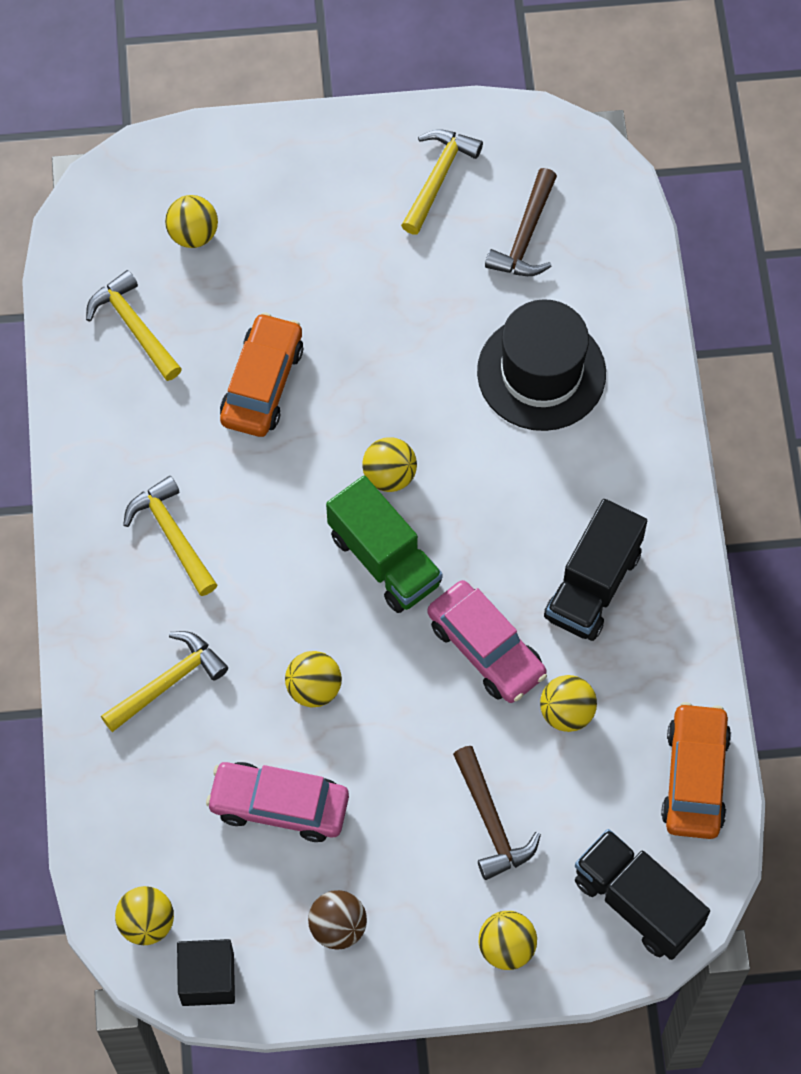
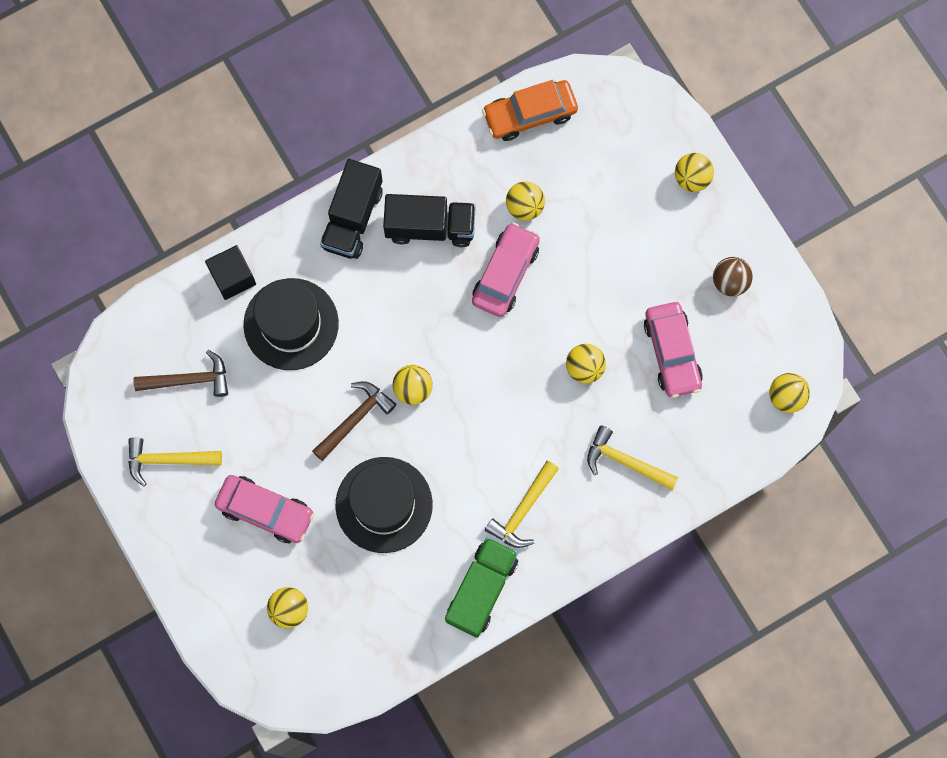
camera: 115 degrees left, 10 degrees up
(134, 326) = (380, 615): yellow hammer -> none
(207, 979) = (801, 343): black cube -> black cube (233, 277)
(262, 383) = (384, 505): orange car -> black hat
(323, 255) = (265, 511): none -> pink car
(384, 559) = (474, 365): green truck -> green truck (481, 590)
(491, 822) = (618, 221): brown hammer -> brown hammer (355, 419)
(637, 902) = (626, 115): black truck -> black truck (352, 218)

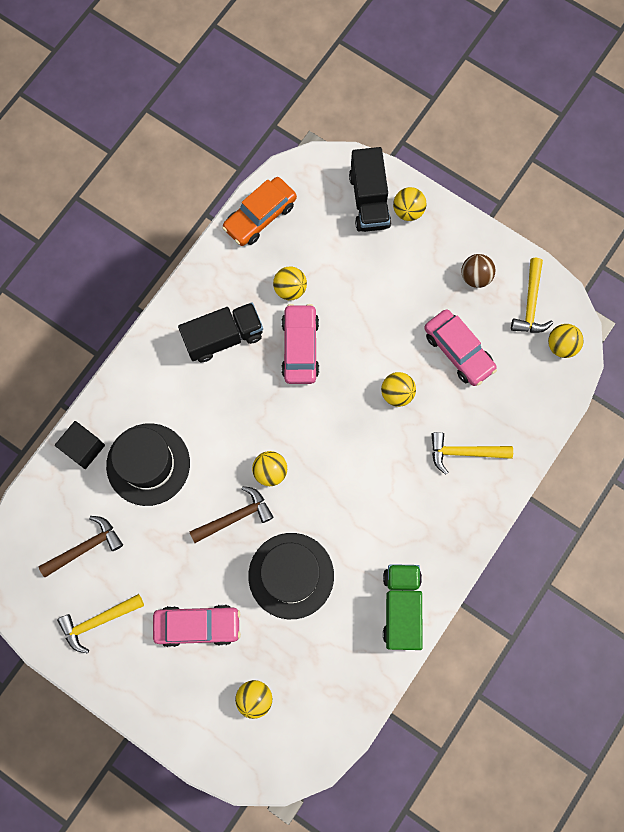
camera: 25 degrees left, 0 degrees up
(352, 218) = (158, 358): black truck -> black truck (369, 200)
(355, 419) = (235, 517): brown hammer -> brown hammer turned 45 degrees clockwise
(523, 510) = (403, 528): yellow hammer -> yellow hammer (530, 304)

